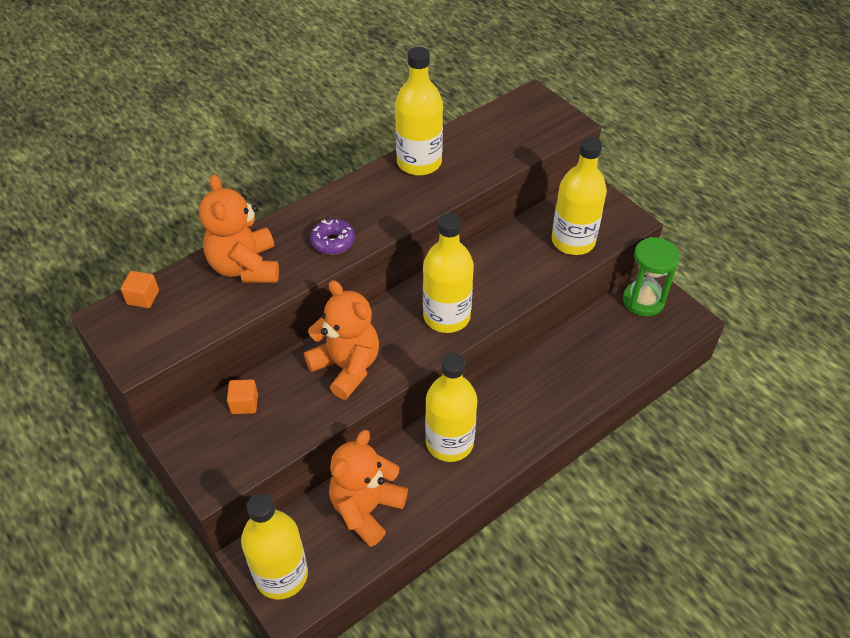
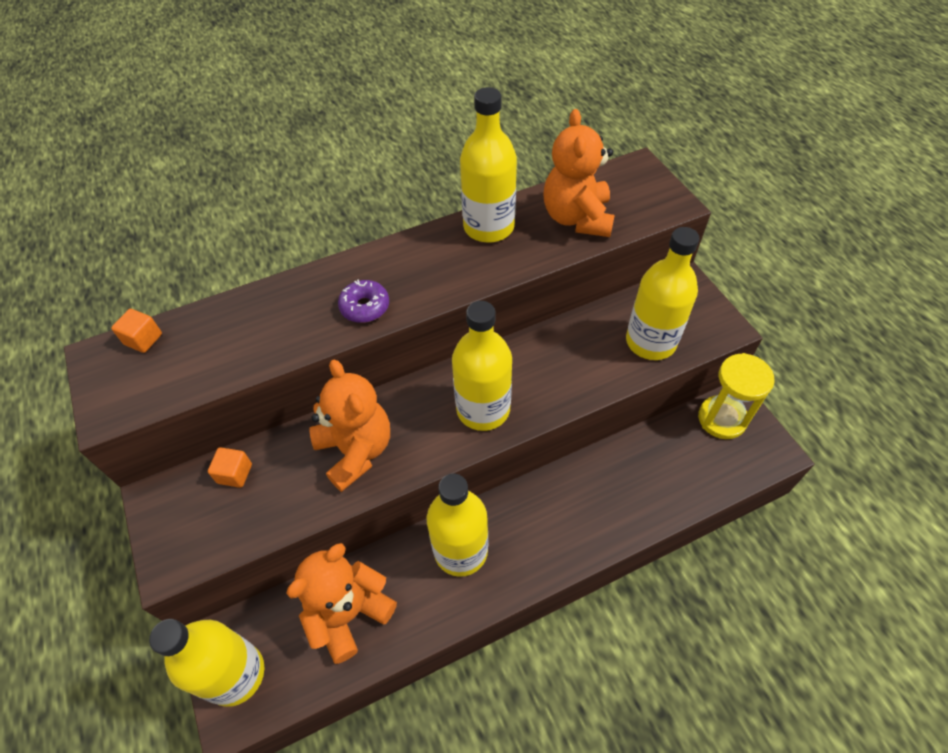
camera: 15 degrees right, 5 degrees up
(245, 267) = (261, 321): orange teddy bear -> orange teddy bear (577, 218)
(643, 300) = (722, 419): green hourglass -> yellow hourglass

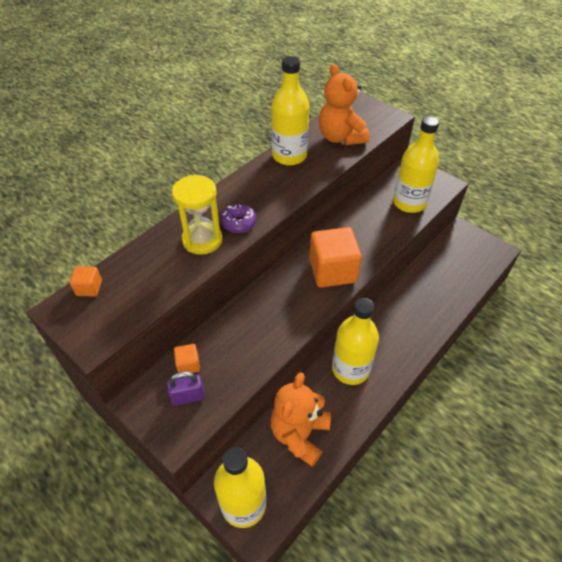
camera: 25 degrees left, 5 degrees down
(211, 516) = (188, 397): none -> purple padlock
(356, 450) = (265, 322): orange teddy bear -> none
(483, 409) = (332, 271): yellow bottle -> orange cube
(722, 419) = (459, 241): yellow hourglass -> yellow hourglass (202, 240)

